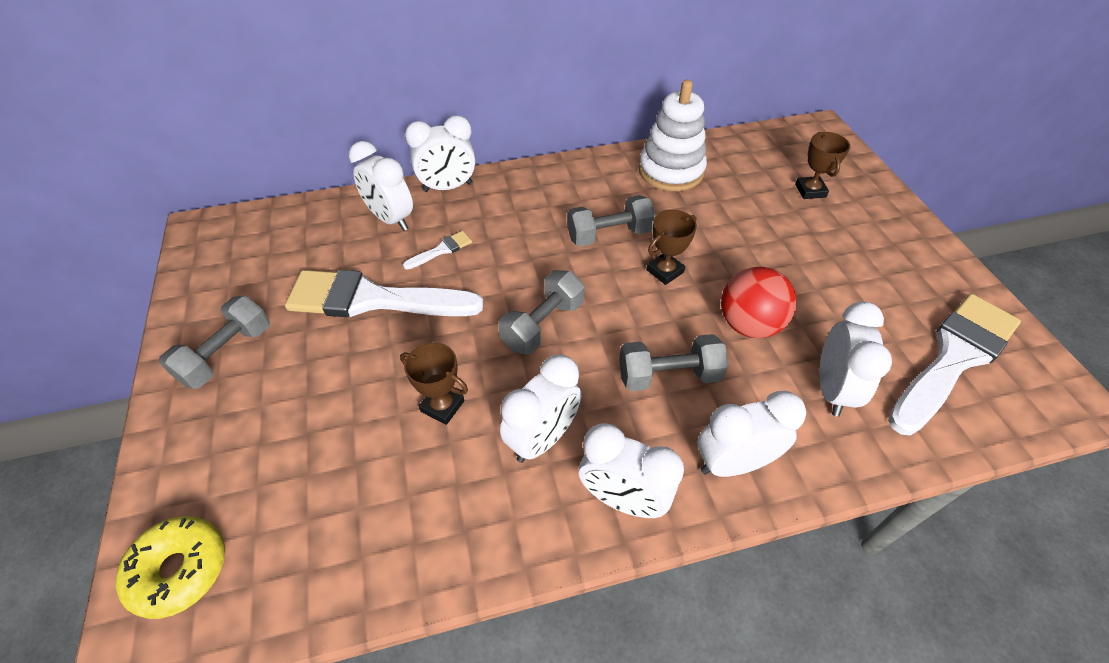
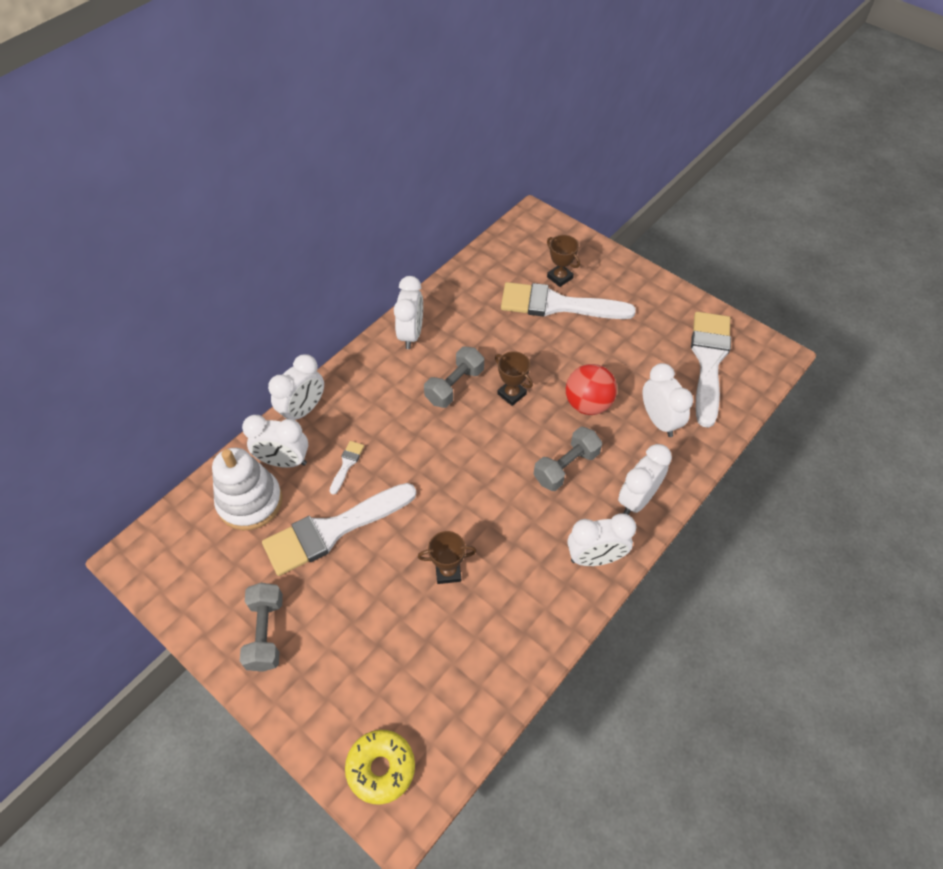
camera: 35 degrees left, 5 degrees up
(542, 439) = (524, 552): white clock -> white clock (411, 334)
(543, 324) = (464, 479): grey dumbbell -> none
(665, 271) = (512, 394): brown trophy -> brown trophy turned 60 degrees counterclockwise
(671, 171) = (457, 308): white stacking toy -> white stacking toy (250, 502)
(787, 214) = (557, 305): none -> white brush

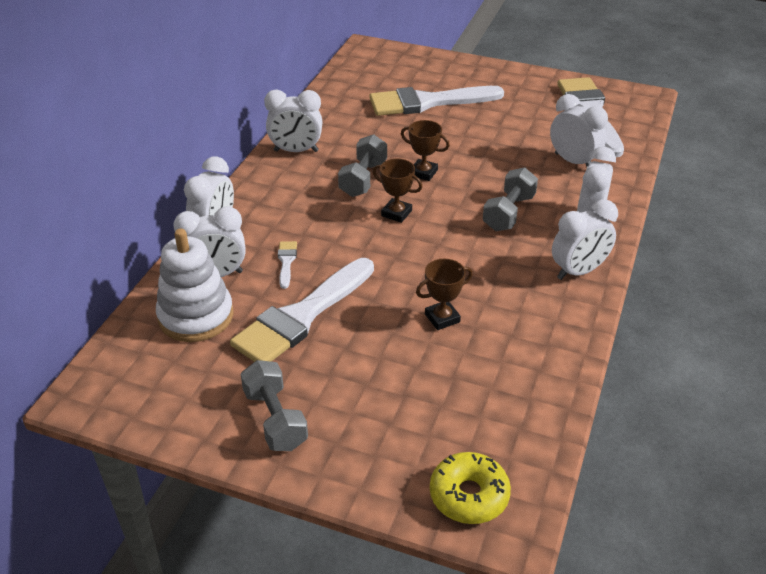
camera: 20 degrees left, 15 degrees down
(411, 334) = (296, 151): white clock -> white clock turned 105 degrees clockwise
(560, 277) = (418, 83): brown trophy -> brown trophy (396, 213)
(588, 404) = (500, 164): red ball -> none

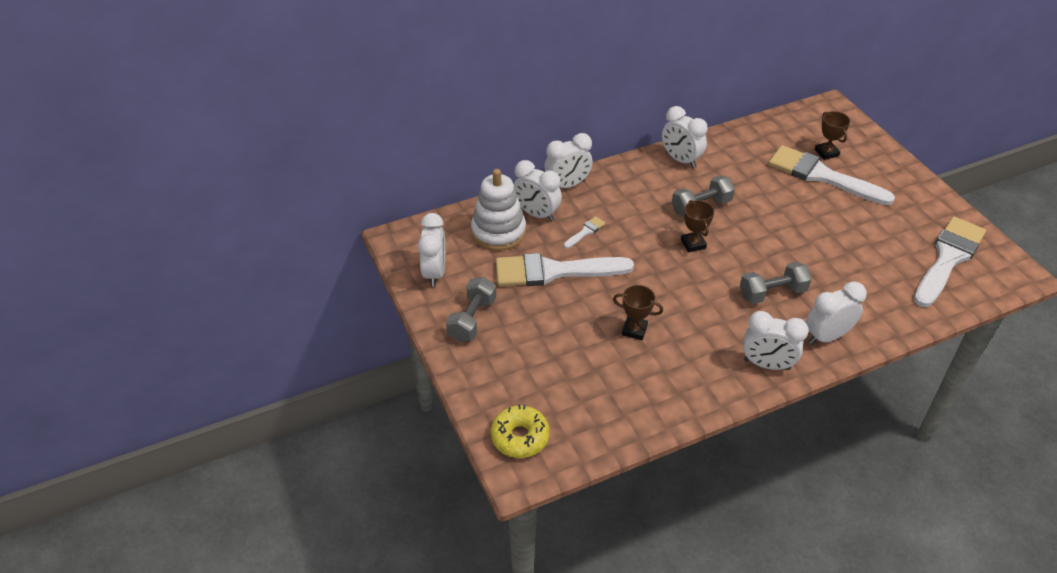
camera: 45 degrees right, 5 degrees up
(423, 173) = (748, 227): brown trophy -> brown trophy (826, 153)
(573, 162) = (876, 287): white clock -> white clock (435, 273)

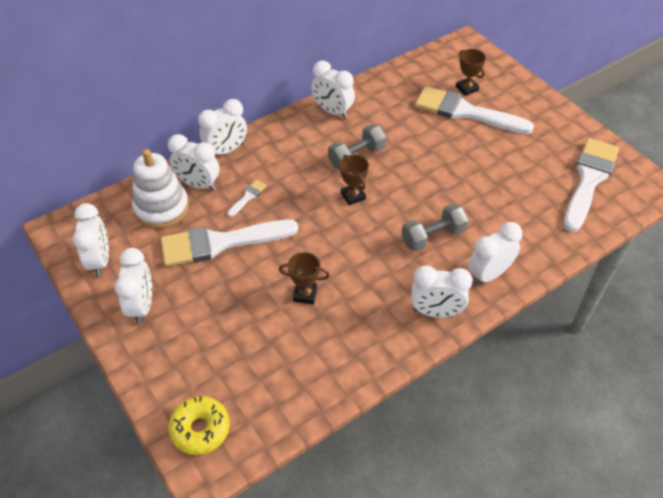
camera: 10 degrees left, 5 degrees up
(472, 319) = (142, 306): grey dumbbell -> white clock

